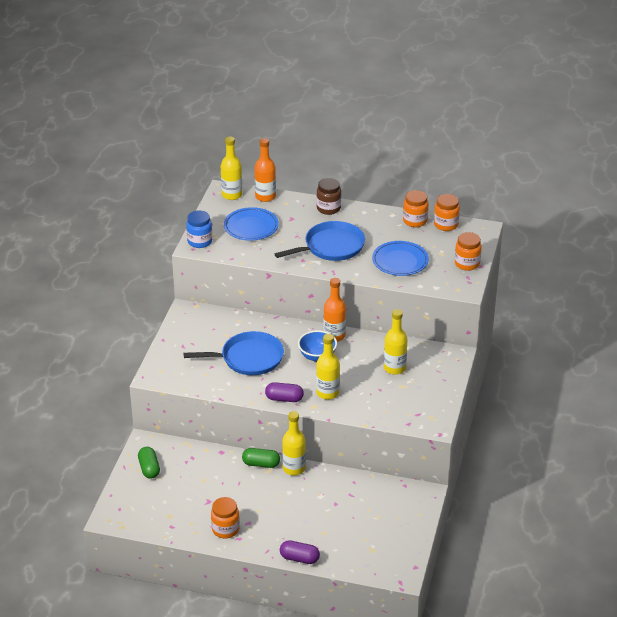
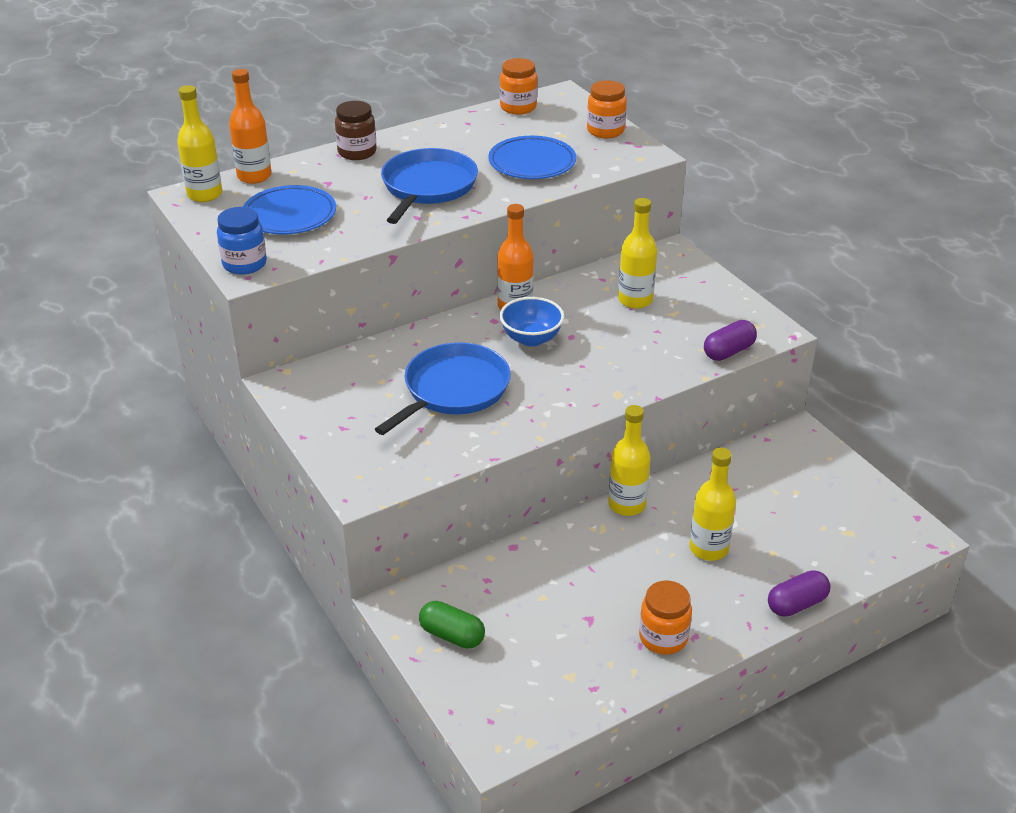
camera: 45 degrees left, 0 degrees up
(261, 464) = (582, 527): green capsule -> none
(284, 399) = (571, 408): purple capsule -> purple capsule (728, 351)
(327, 393) = (608, 370): yellow bottle -> yellow bottle (708, 548)
(415, 221) = (479, 119): orange jar -> none

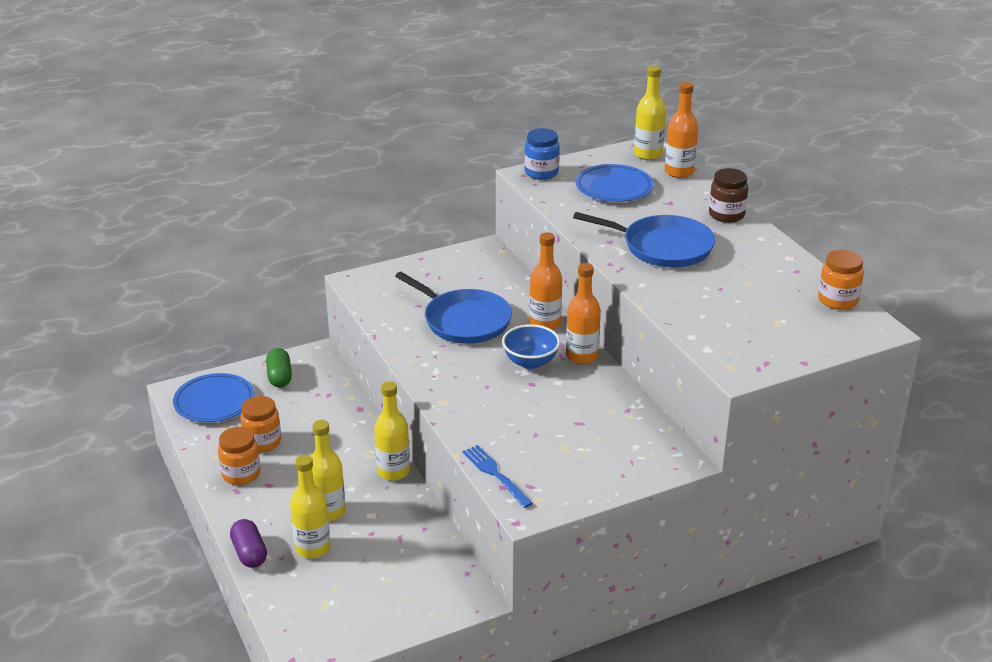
camera: 95 degrees right, 5 degrees down
(452, 635) = (279, 377): green capsule -> green capsule turned 45 degrees counterclockwise
(454, 332) = (545, 323): none -> orange bottle
(532, 163) = (713, 302): blue plate -> blue plate (214, 402)
(605, 131) = (790, 350): orange jar -> orange jar (262, 442)
(635, 300) = (588, 426): yellow bottle -> yellow bottle (312, 548)
(728, 351) = (495, 474): purple capsule -> blue fork

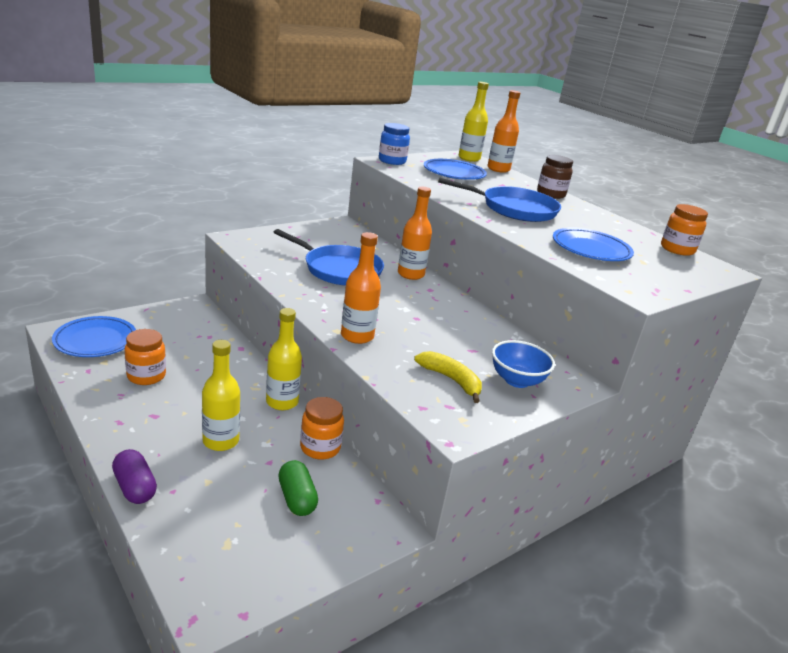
camera: 15 degrees left, 5 degrees down
(241, 474) = (124, 406): orange jar -> orange jar (320, 448)
(279, 377) = (161, 321): green capsule -> green capsule (296, 498)
(312, 548) = (207, 479): yellow bottle -> none
(495, 474) = (411, 395): blue fork -> none
(530, 362) = (409, 301): blue bowl -> blue bowl (517, 380)
(542, 458) = (451, 380): none -> yellow banana
(582, 356) = (452, 298): orange bottle -> orange bottle (357, 336)
(722, 307) = (591, 249): none -> blue plate

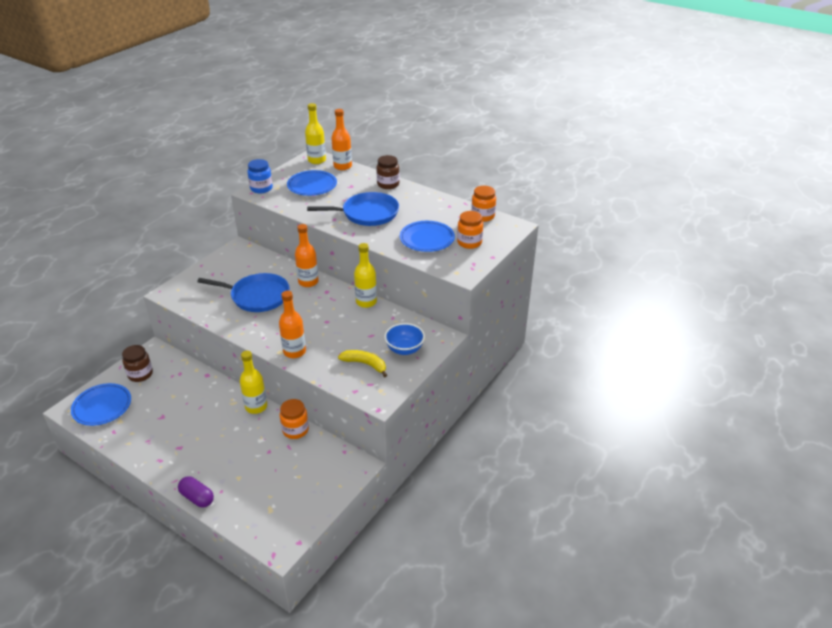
camera: 15 degrees left, 10 degrees up
(146, 376) = (155, 421): orange jar -> orange jar (469, 243)
(163, 323) = (140, 374): none -> brown jar
(221, 441) = (231, 449): yellow bottle -> yellow bottle (366, 302)
(296, 498) = (296, 468): green capsule -> none

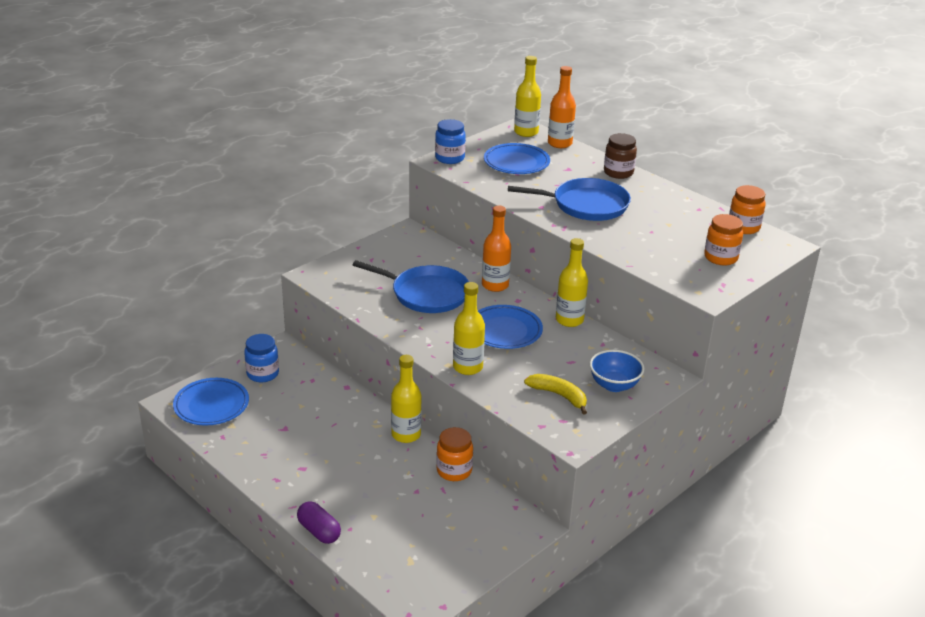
camera: 10 degrees right, 5 degrees down
(140, 374) = (262, 374): brown jar -> blue jar
(294, 352) = (467, 367): orange bottle -> yellow bottle
(427, 239) = (663, 246): blue plate -> blue plate (505, 331)

